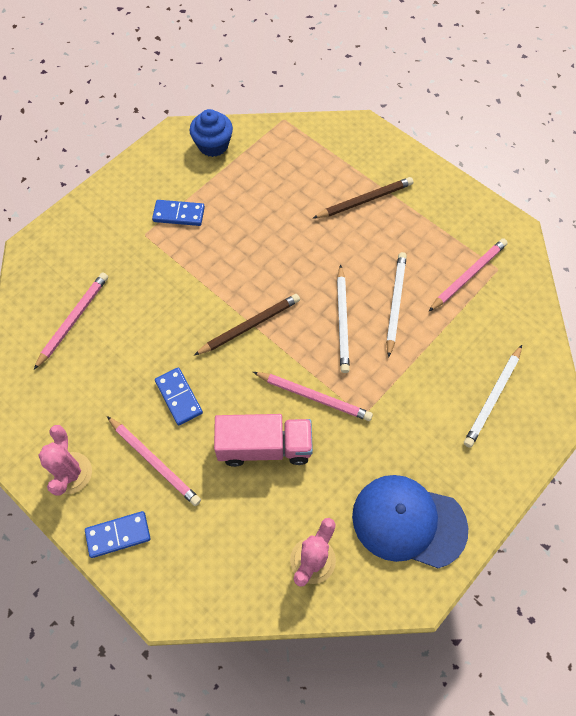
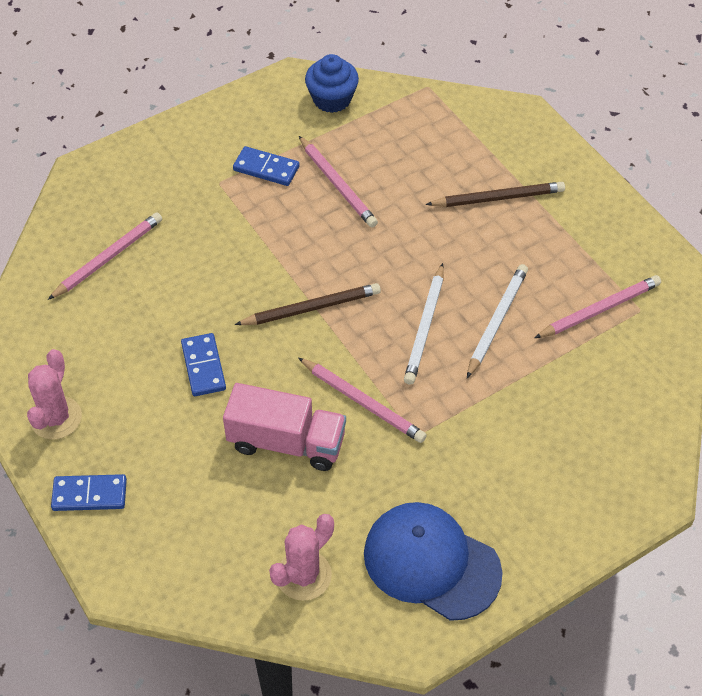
camera: 15 degrees right, 10 degrees down
(154, 462) = (154, 428): pink pencil -> pink pencil (337, 184)
(492, 397) = (582, 452): white pencil -> none

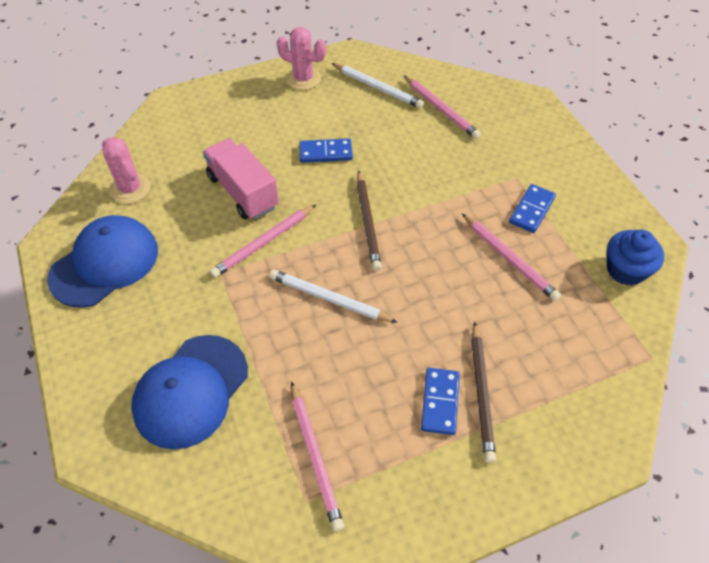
camera: 100 degrees right, 0 degrees up
(89, 495) = (238, 91): blue domino -> blue domino (440, 402)
(286, 442) = (243, 192): pink truck -> pink truck turned 120 degrees clockwise
(337, 184) = (509, 259): pink pencil -> pink pencil turned 105 degrees counterclockwise
(496, 321) = (322, 357): white pencil -> white pencil (378, 88)
(567, 424) = (191, 391): none -> blue cap

